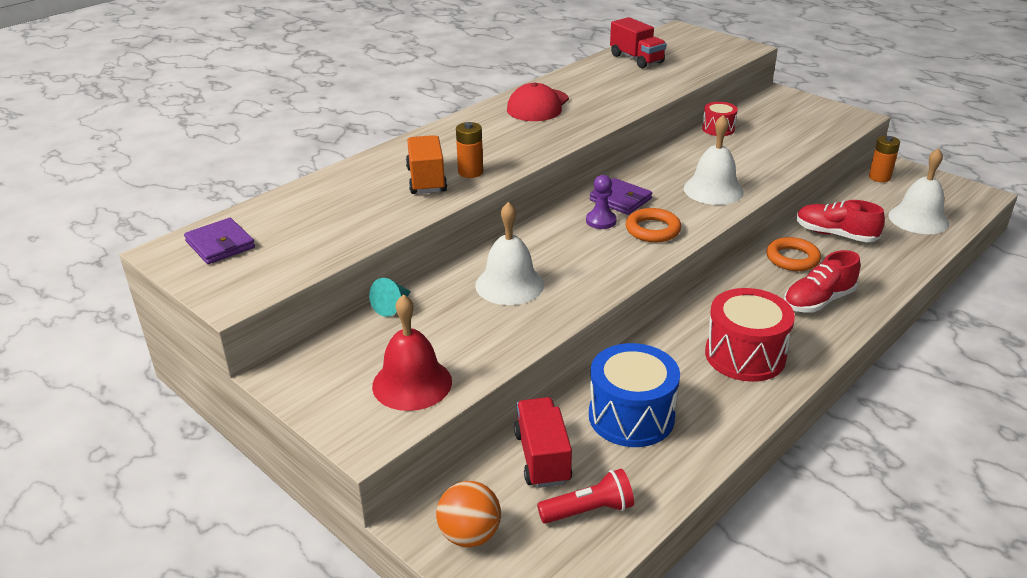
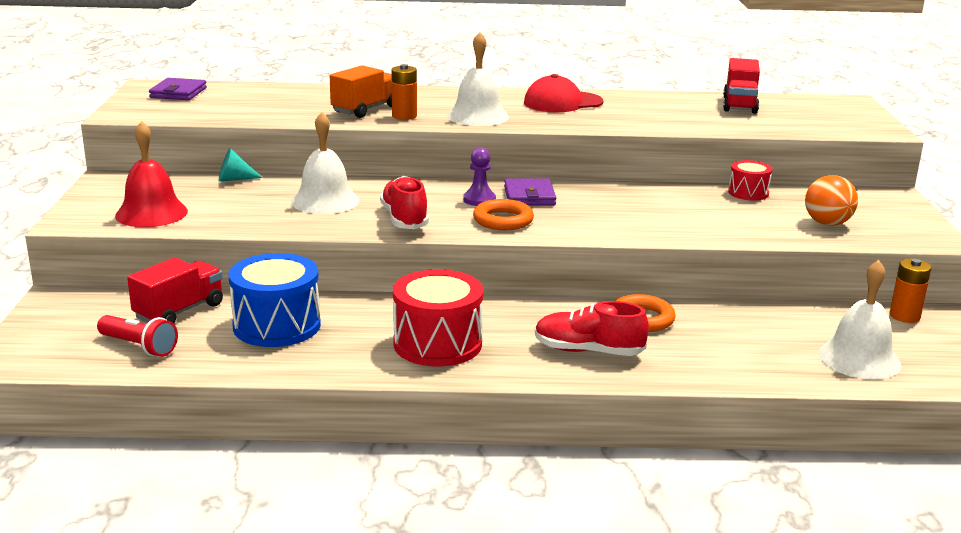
camera: 45 degrees right, 10 degrees down
(470, 535) = (63, 316): orange ball -> orange ball (827, 223)
(713, 190) = (624, 222): white bell -> white bell (478, 116)
(835, 234) = (730, 326): red shoe -> red shoe (404, 219)

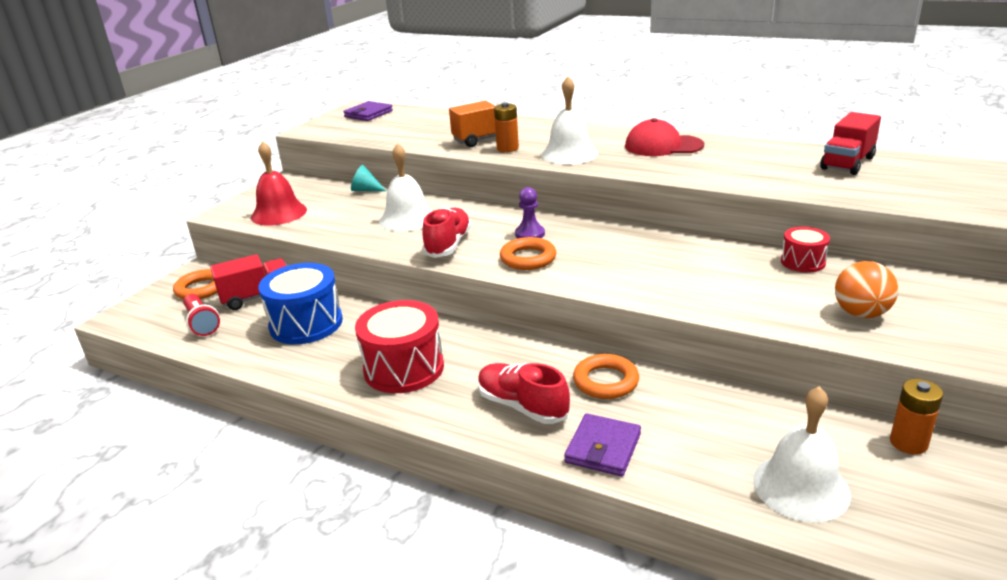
camera: 30 degrees right, 5 degrees up
(89, 315) = (201, 289): none -> orange ring
(529, 196) = (577, 236): purple wallet -> purple wallet (603, 448)

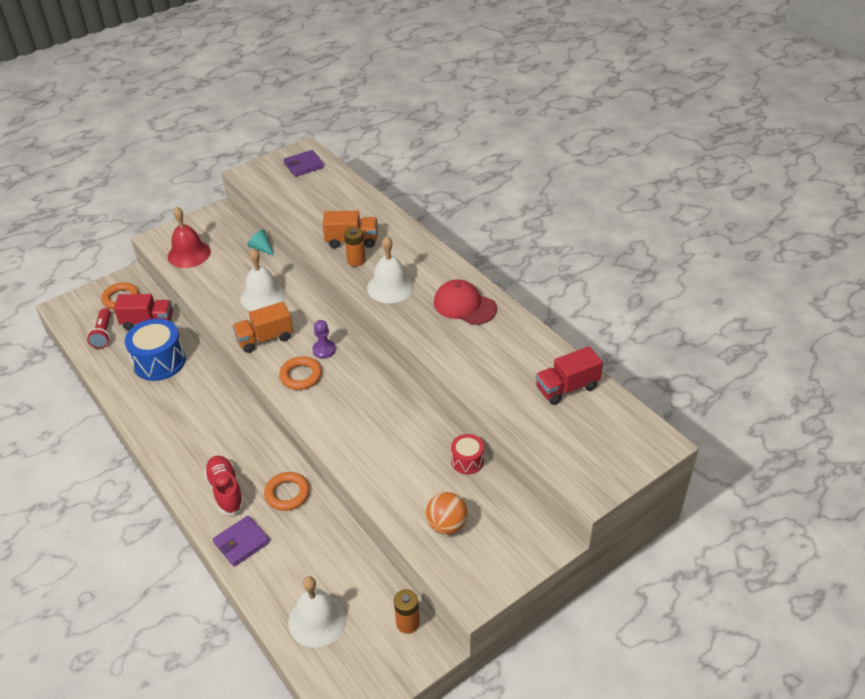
camera: 25 degrees right, 15 degrees up
(404, 368) = (186, 428): red drum -> none
(448, 245) = (265, 338): red shoe -> orange truck

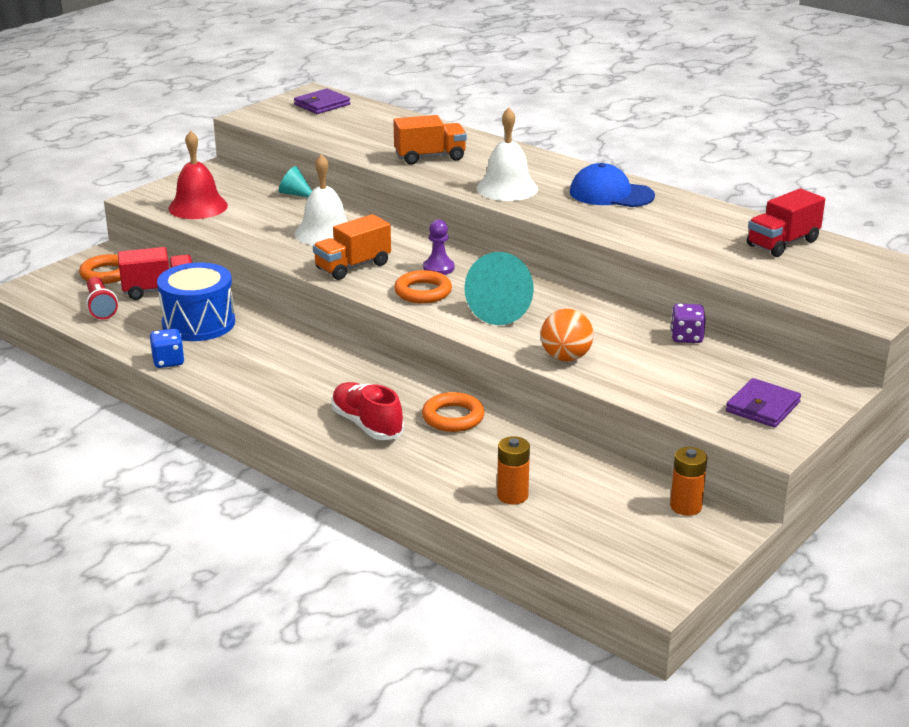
camera: 15 degrees left, 15 degrees down
(123, 399) = (168, 361): none -> blue dice
(241, 543) = (419, 467): purple wallet -> purple wallet (763, 407)
(317, 620) = (566, 520): white bell -> none
(349, 406) = (504, 310): none -> turquoise cone
(356, 260) = (447, 172): orange battery -> orange battery (512, 495)
(447, 525) = (698, 390): orange ball -> orange ball (566, 357)
(464, 305) = (611, 194): red cap -> blue cap
(467, 461) = (686, 337): red drum -> purple dice

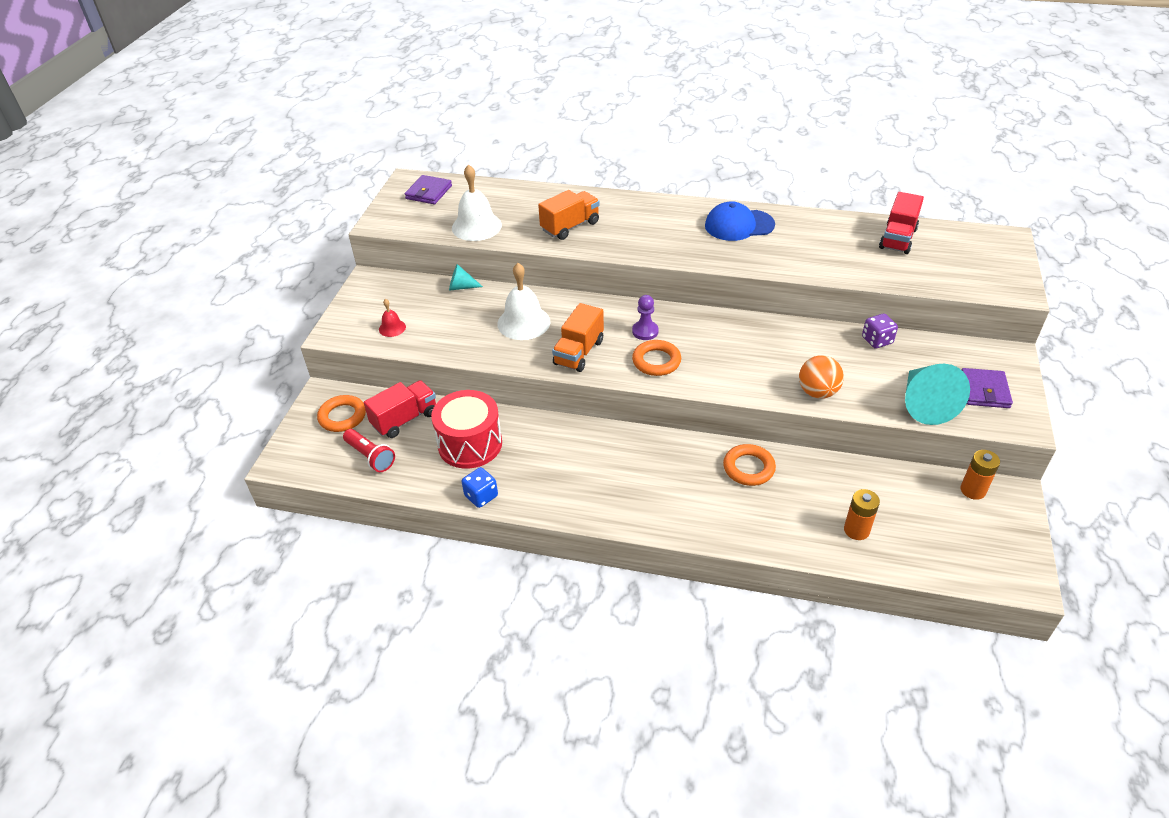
camera: 25 degrees left, 15 degrees up
(198, 207) = (392, 328): red bell -> red bell, size x0.51
(198, 323) = (470, 444): blue drum -> red drum
(367, 425) = (694, 502): red shoe -> none
(504, 310) = (732, 359): turquoise cone -> turquoise cone (924, 404)
(507, 188) = (659, 243): white bell -> white bell (476, 226)

